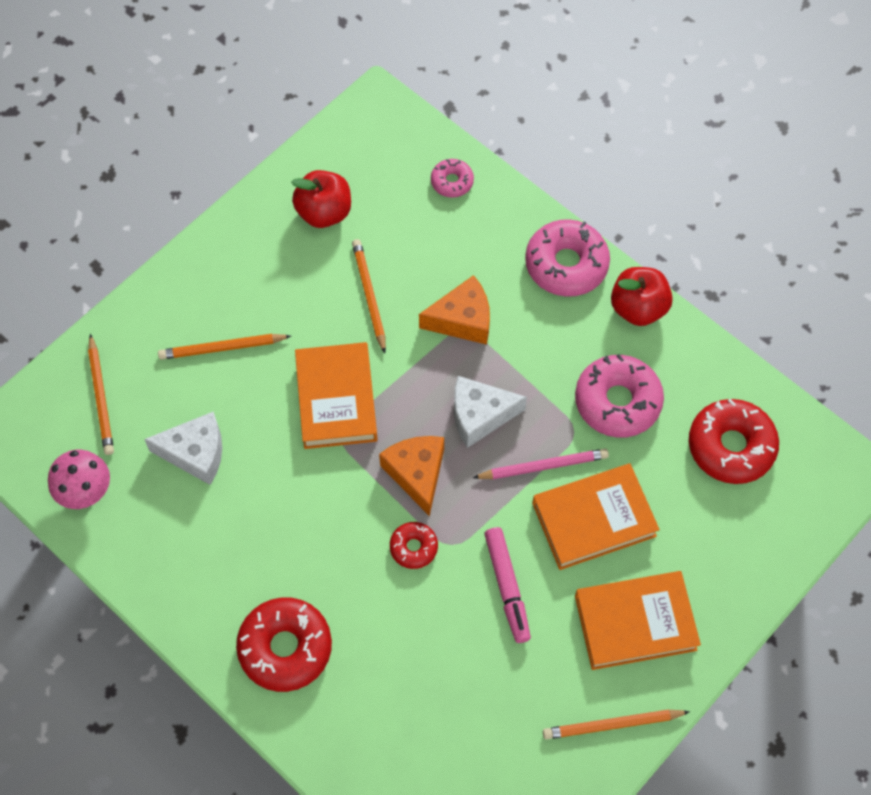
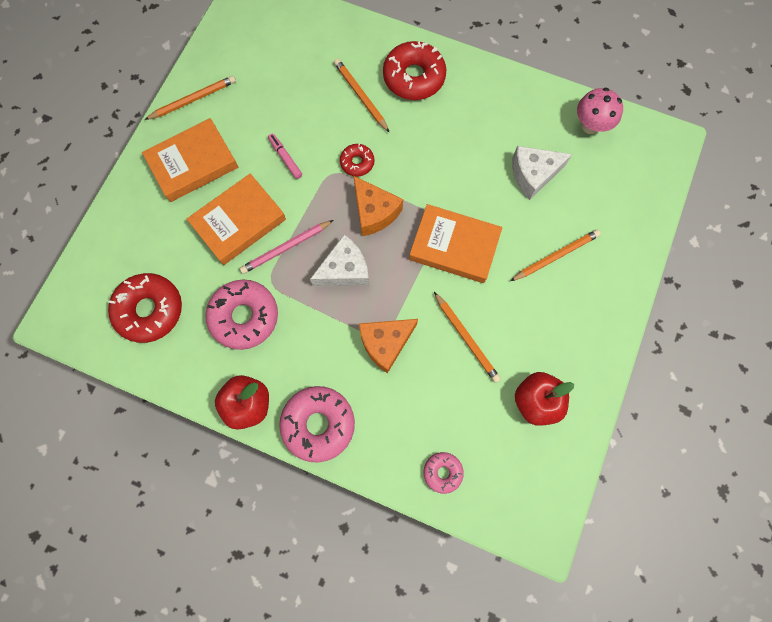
camera: 160 degrees right, 10 degrees up
(101, 397) = (620, 190): orange pencil -> orange pencil (361, 96)
(336, 399) = (454, 246): orange book -> orange book turned 45 degrees counterclockwise
(507, 587) = (285, 158): pink marker -> pink marker, size x0.65

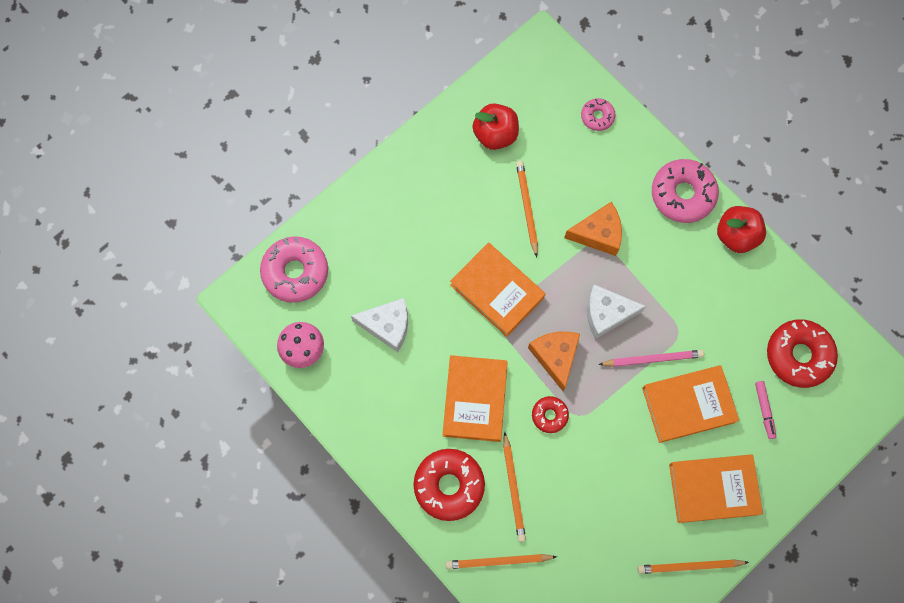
camera: 155 degrees left, 0 degrees up
(244, 317) = (714, 311): pink donut -> pink donut (295, 272)
(285, 158) = (618, 452): pink marker -> pink marker (764, 410)
(426, 148) = (475, 399): none -> orange book
(555, 256) = (411, 242): orange pencil -> orange pencil (498, 561)

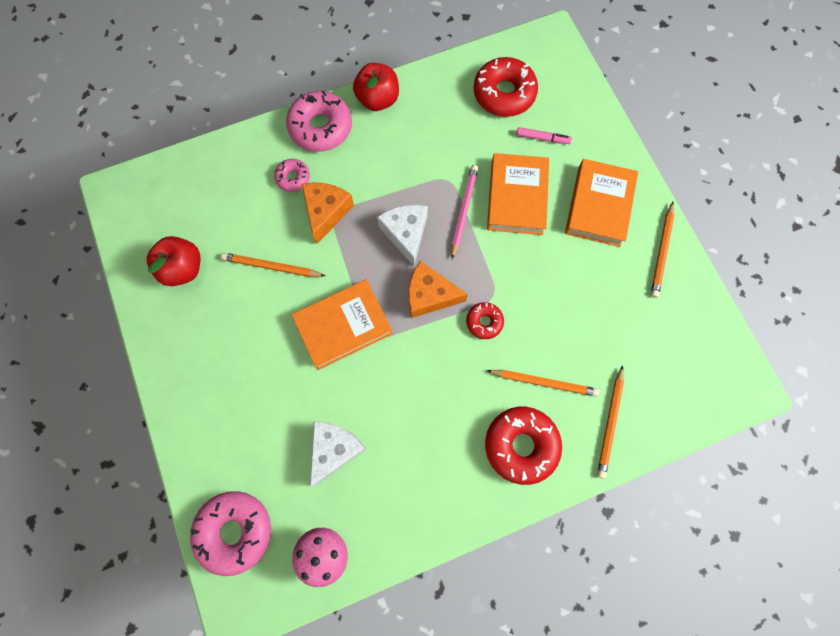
camera: 70 degrees left, 0 degrees up
(475, 399) = (444, 388): orange book -> none
(597, 116) = (212, 170): pink donut -> pink donut (293, 178)
(606, 314) = (406, 234): white cheese -> white cheese turned 150 degrees clockwise

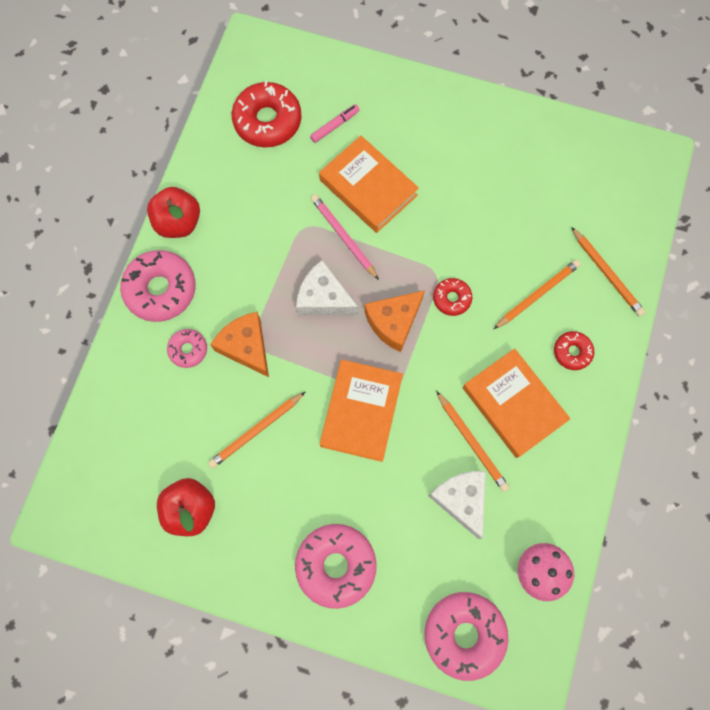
camera: 50 degrees left, 0 degrees up
(217, 397) = (336, 565): none -> pink donut
(521, 445) = (572, 352): red donut -> red donut, size x0.53
(599, 206) = (430, 134): orange book -> orange book (513, 404)
(661, 251) = (506, 123): orange pencil -> orange pencil (472, 442)

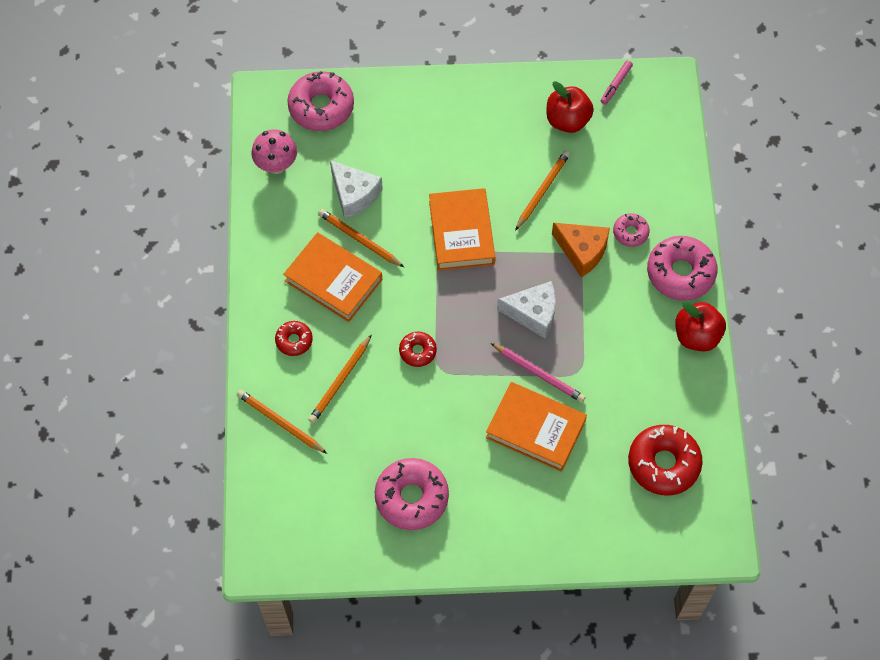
camera: 160 degrees right, 10 degrees down
(335, 126) = (595, 481): pink marker -> pink marker (616, 85)
(336, 565) = (437, 119): pink donut -> pink donut (411, 497)
(393, 322) = (462, 313): orange cheese -> none

